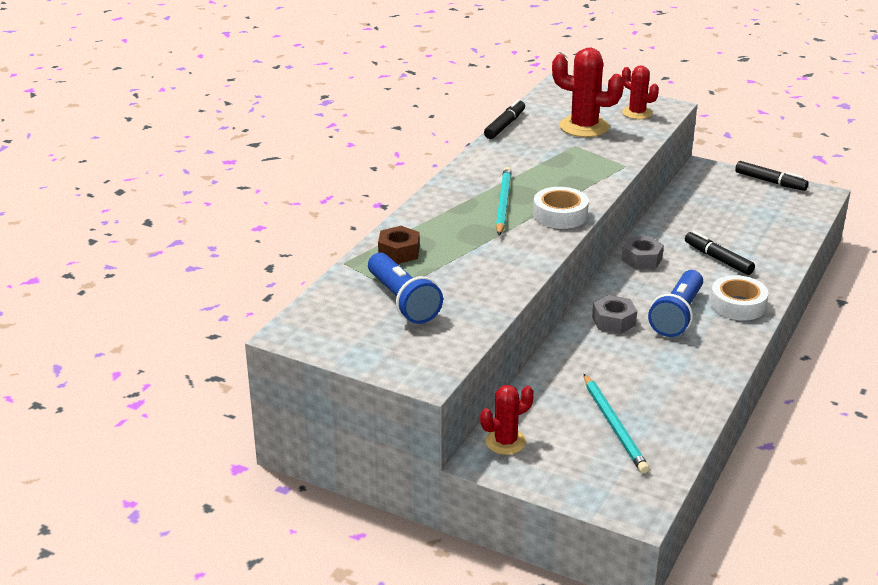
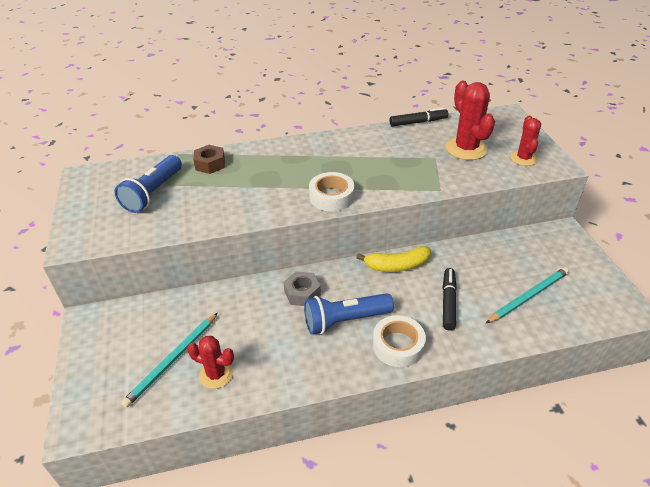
camera: 50 degrees right, 10 degrees up
(503, 203) = (316, 169): turquoise pencil -> turquoise pencil (528, 296)
(505, 442) = (113, 318): red cactus -> red cactus (216, 374)
(641, 259) = (397, 265): grey nut -> yellow banana
(770, 182) = (601, 273): black marker -> none

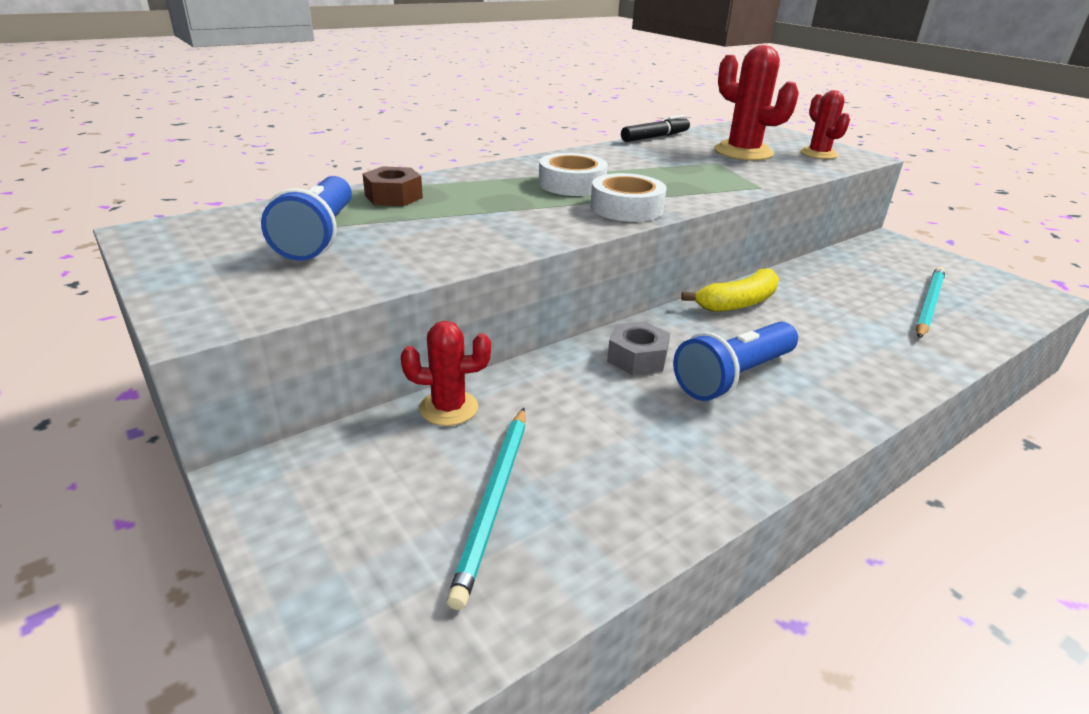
camera: 25 degrees left, 10 degrees down
(216, 374) = (597, 500): red cactus -> red cactus (448, 408)
(398, 345) = (838, 389): white tape -> white tape (572, 184)
(448, 302) = (845, 328): black marker -> none

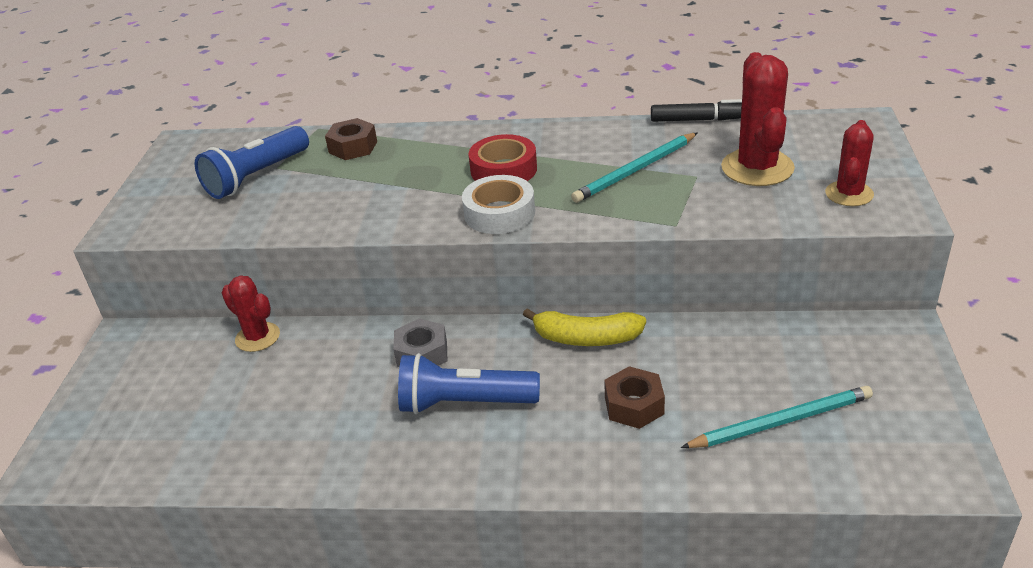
camera: 45 degrees right, 5 degrees up
(494, 501) = (201, 411): turquoise pencil -> turquoise pencil (635, 170)
(572, 184) = (503, 170): white tape -> red tape
(841, 329) = (634, 405): none -> brown nut

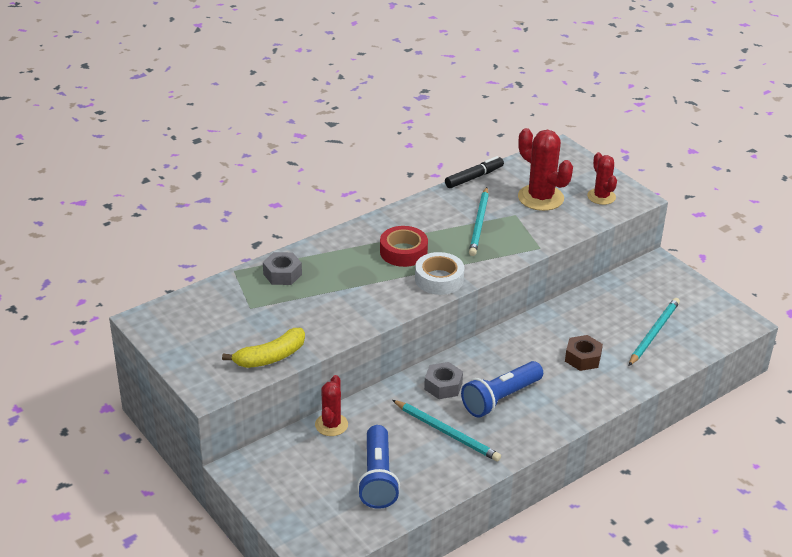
camera: 45 degrees left, 0 degrees up
(256, 177) = (247, 319): blue flashlight -> blue flashlight (377, 478)
(257, 337) = (331, 425): red cactus -> red cactus turned 75 degrees counterclockwise
(351, 411) = (447, 432): none -> turquoise pencil
(353, 147) = (282, 274): brown nut -> grey nut
(586, 338) = (519, 336): yellow banana -> yellow banana (270, 357)

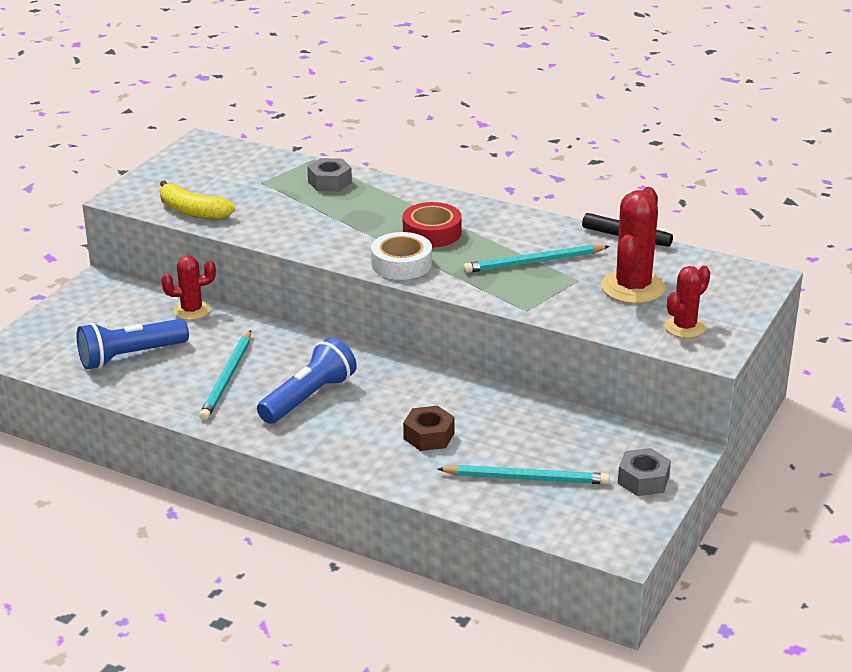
camera: 65 degrees right, 5 degrees down
(443, 386) = (302, 357): grey nut -> grey nut (643, 480)
(500, 399) = (309, 397): blue flashlight -> blue flashlight turned 105 degrees clockwise

